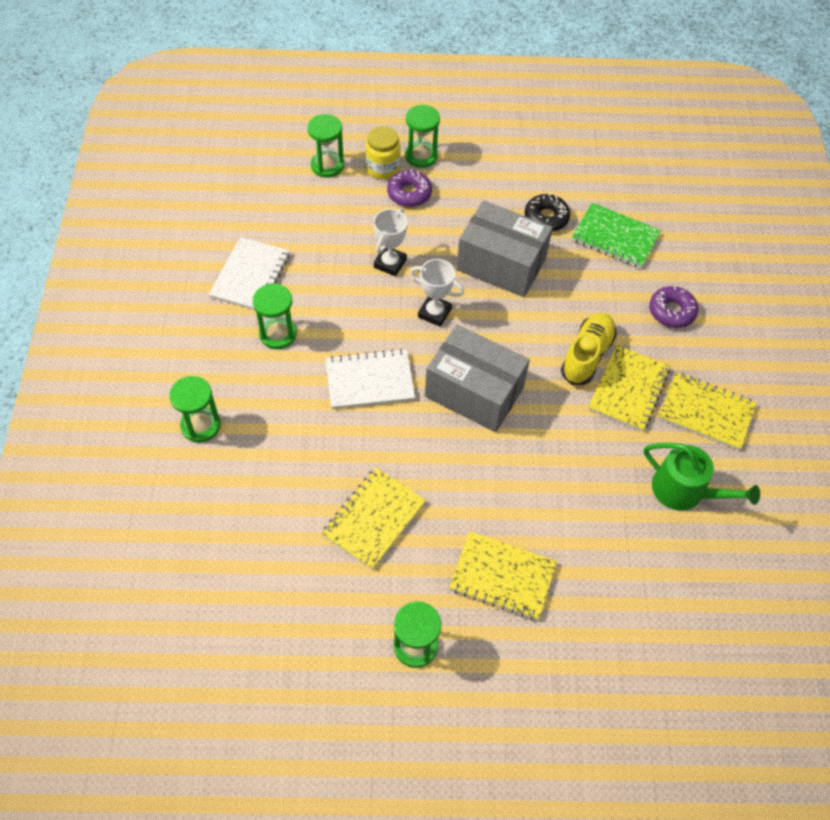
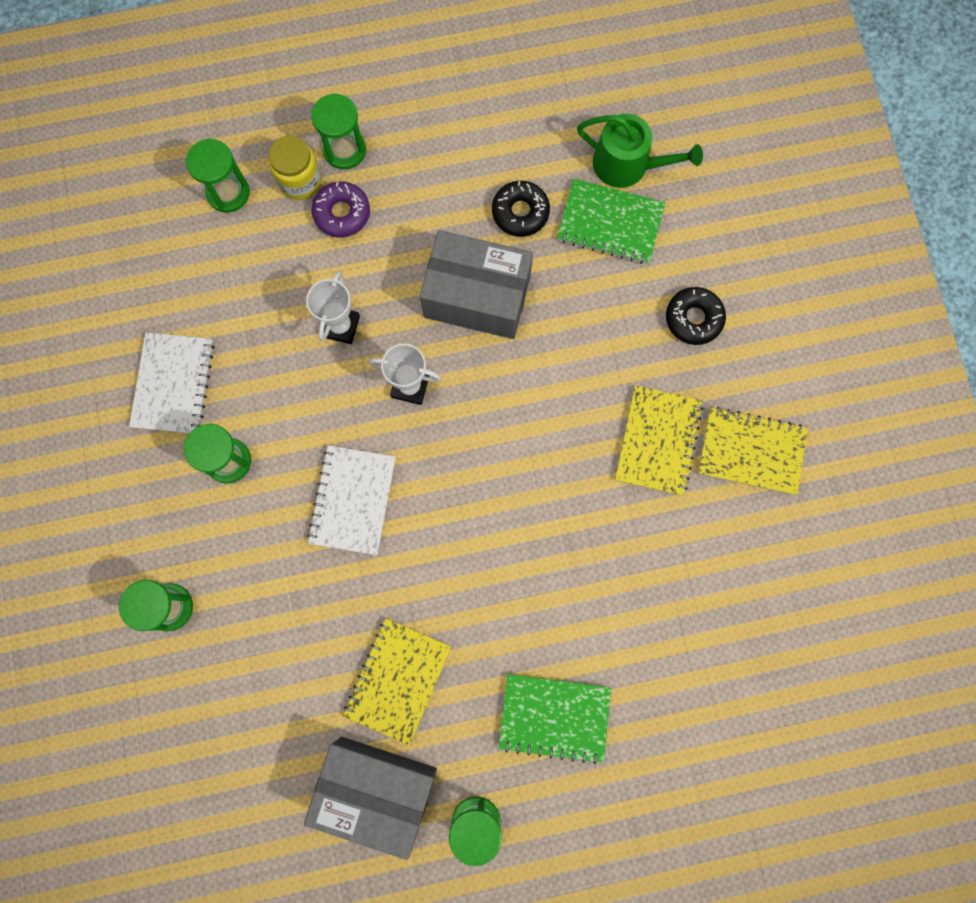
camera: 10 degrees left, 20 degrees up
(369, 381) = (353, 500): white notebook -> white notebook turned 60 degrees counterclockwise
(474, 392) = (478, 487): grey box -> grey box (376, 789)
(502, 576) = (554, 717): yellow notebook -> green notebook
(587, 355) = (602, 405): yellow shoe -> none
(671, 311) = (693, 318): purple donut -> black donut
(684, 491) = (739, 562): green watering can -> green watering can (627, 165)

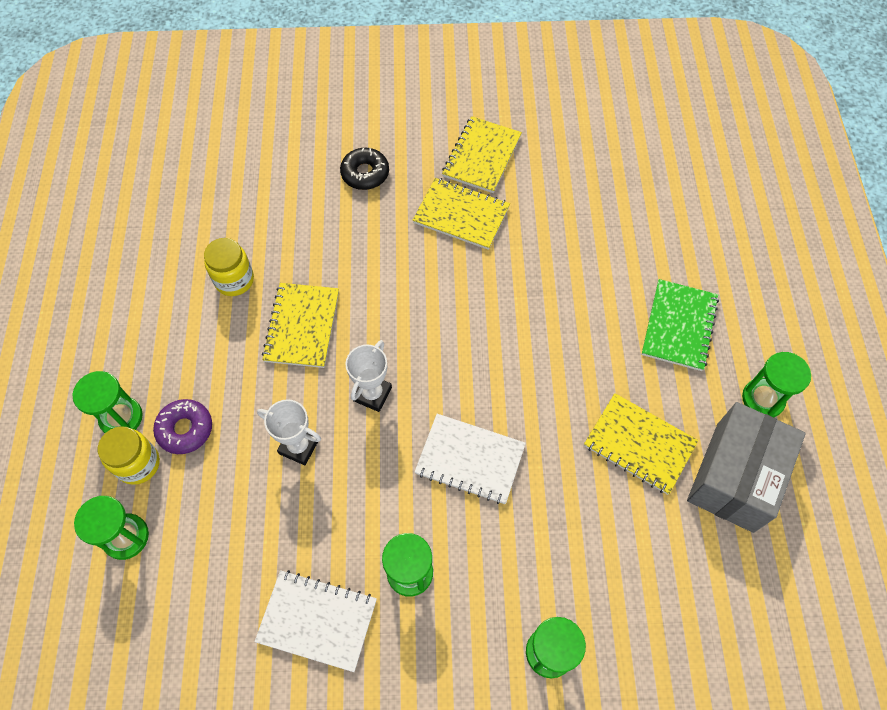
camera: 80 degrees left, 15 degrees down
(477, 296) = (302, 326): grey box -> yellow notebook
(520, 212) = (234, 280): black donut -> yellow jar
(610, 223) = (266, 216): green notebook -> none
(627, 165) = (218, 195): green watering can -> none

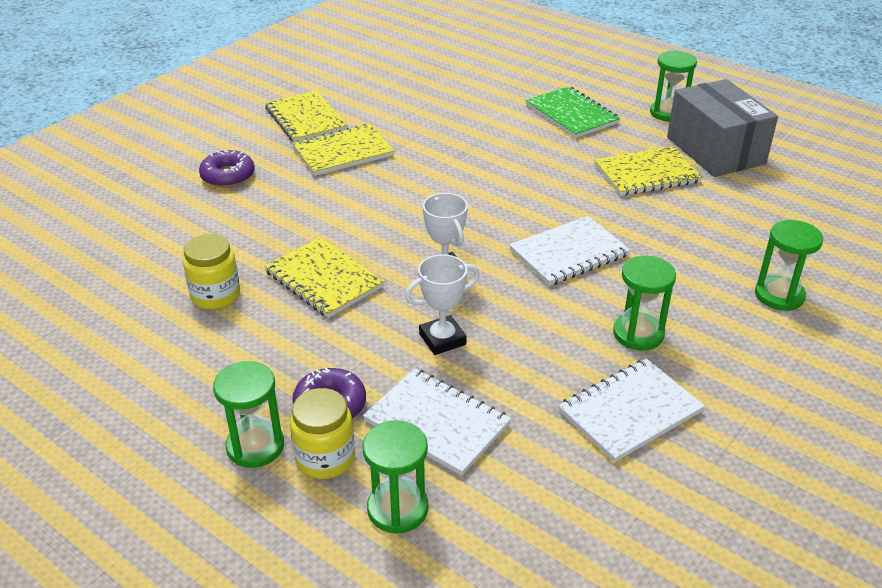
camera: 50 degrees left, 25 degrees down
(215, 504) = (437, 423): none -> white notebook
(365, 173) = (228, 176): black donut -> purple donut

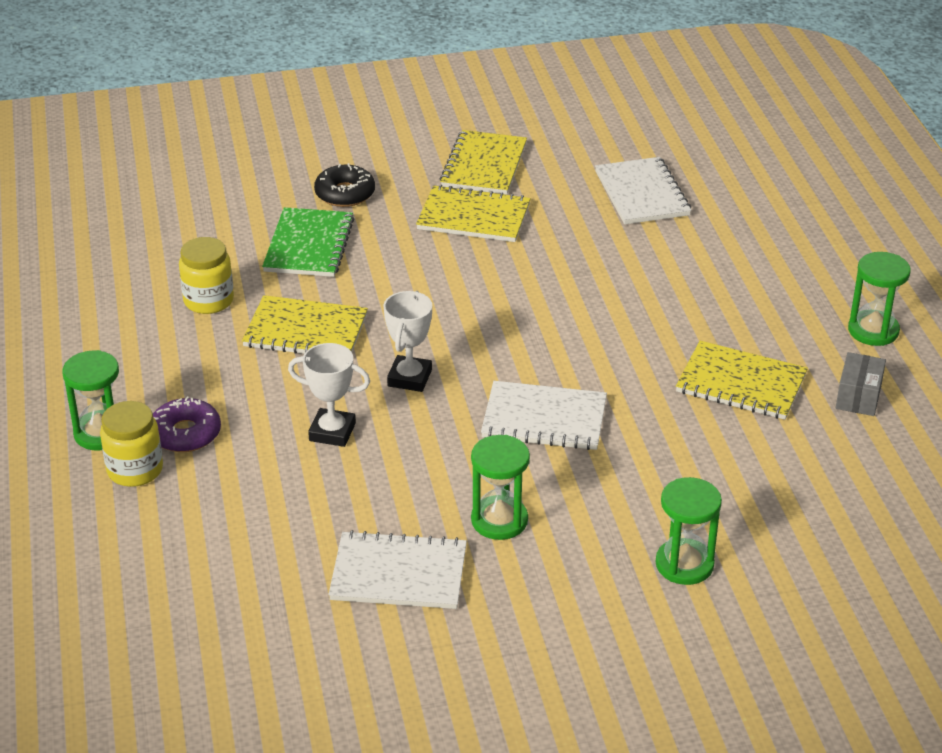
camera: 40 degrees right, 0 degrees up
(228, 176) = (345, 194): purple donut -> black donut
(324, 279) = (305, 331): yellow notebook -> yellow notebook turned 75 degrees counterclockwise
(397, 509) = (139, 533): green hourglass -> none
(437, 423) = (242, 492): white notebook -> white notebook (642, 193)
(571, 114) = (759, 282): green notebook -> green notebook (309, 245)
(715, 150) = (858, 396): grey box -> grey box, size x0.47

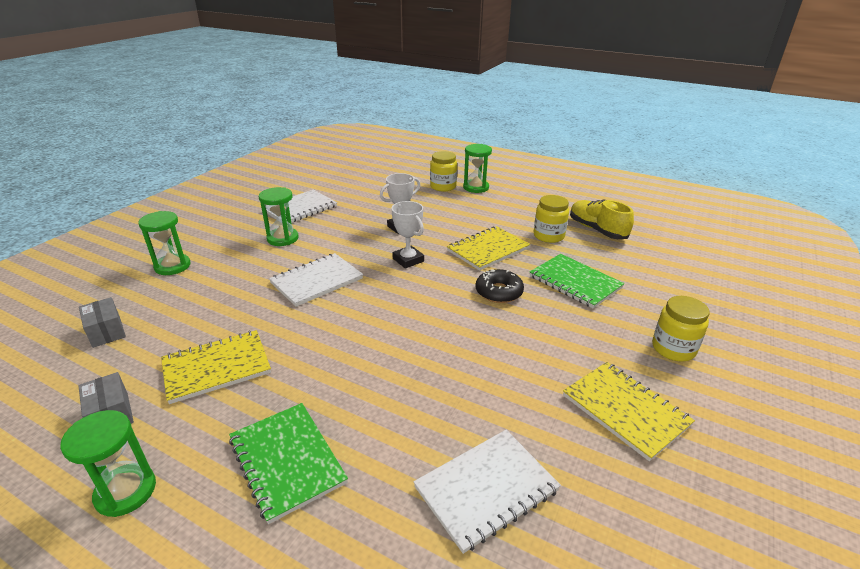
camera: 130 degrees right, 5 degrees down
(144, 271) = (597, 230): none -> yellow shoe
(185, 434) = (450, 200): purple donut -> none
(345, 194) = (631, 320): black donut -> black donut (499, 292)
(366, 163) = (673, 349): none -> yellow jar
(473, 217) = (545, 361): yellow notebook -> none
(642, 193) = (486, 489): white notebook -> white notebook turned 60 degrees counterclockwise
(748, 281) = (287, 461): none -> green notebook
(821, 498) = (106, 331): none -> grey box

